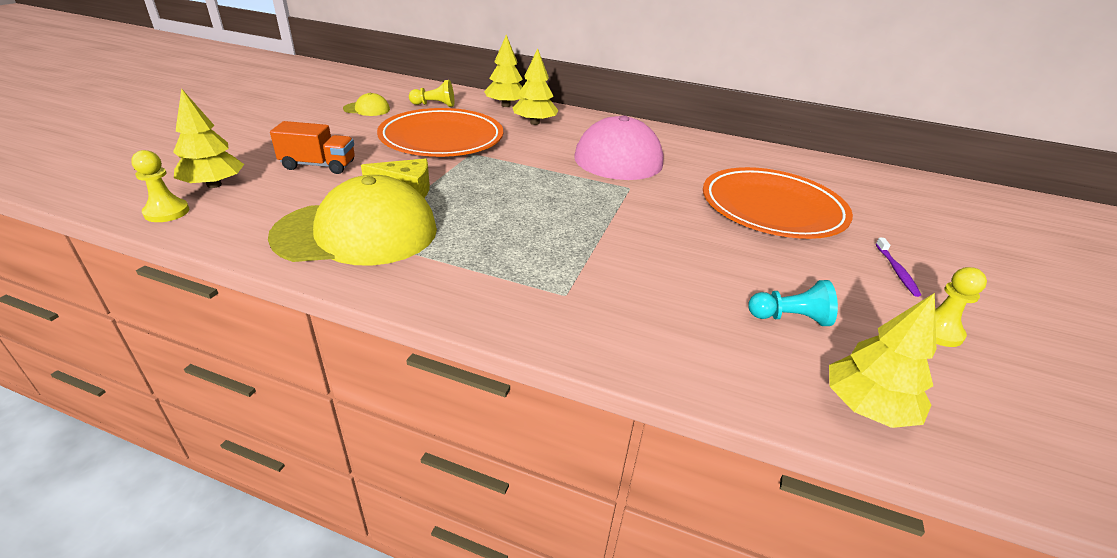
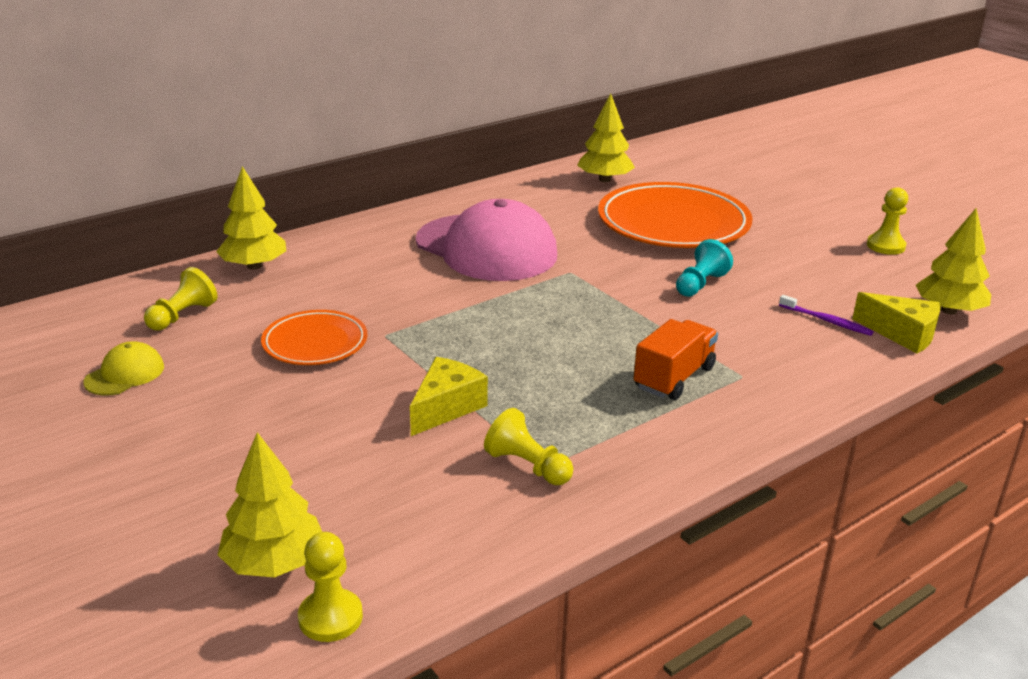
camera: 55 degrees left, 5 degrees down
(318, 165) = (300, 458): orange truck -> orange truck (674, 378)
(357, 232) = (527, 466): yellow cap -> yellow pawn
(442, 139) = (315, 343): orange plate -> orange plate, size x0.55
(534, 123) = (339, 266): yellow tree -> yellow tree (604, 180)
(762, 379) = (902, 334): none -> yellow cheese
(790, 318) = (839, 291): turquoise pawn -> turquoise pawn (700, 284)
(896, 271) = (806, 221): purple toothbrush -> purple toothbrush (826, 321)

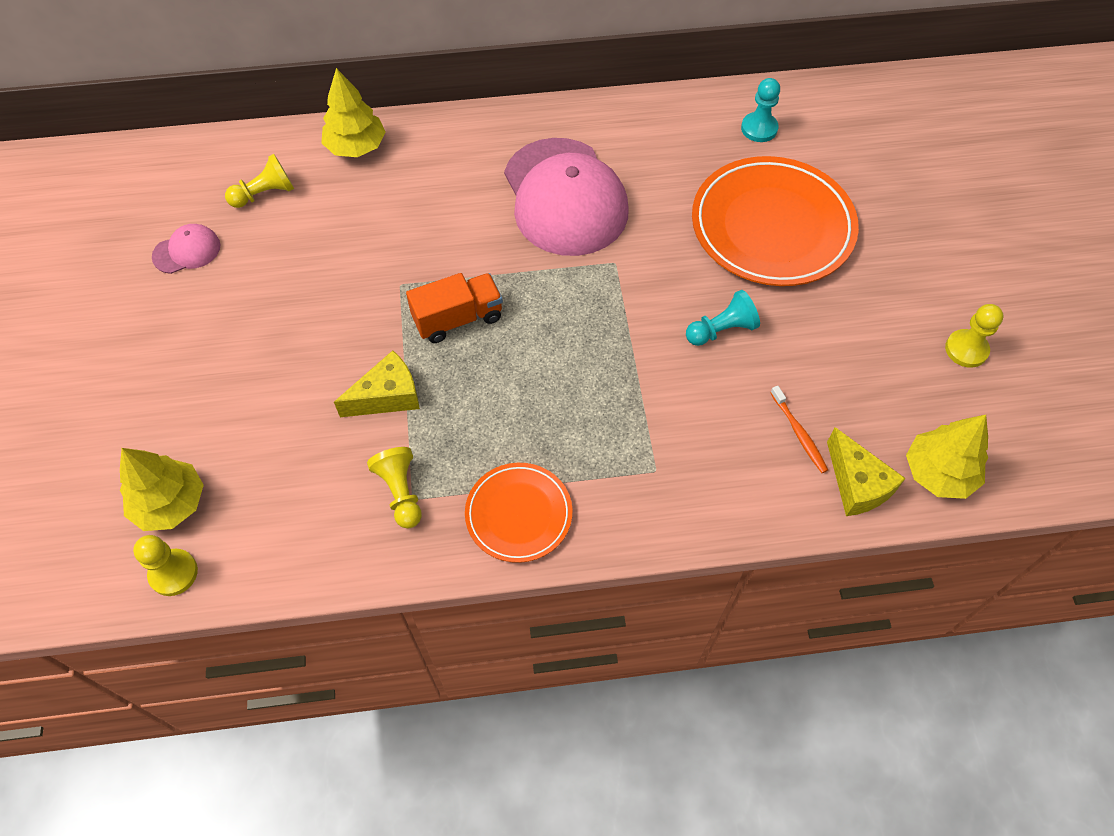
camera: 30 degrees right, 30 degrees up
(125, 374) = (187, 251): yellow cap -> pink cap
(315, 343) = (341, 271): orange plate -> orange plate (518, 514)
(604, 180) = (759, 128): yellow tree -> turquoise pawn
(674, 378) = (594, 445): orange truck -> orange truck (458, 319)
(826, 321) = (799, 433): purple toothbrush -> orange toothbrush

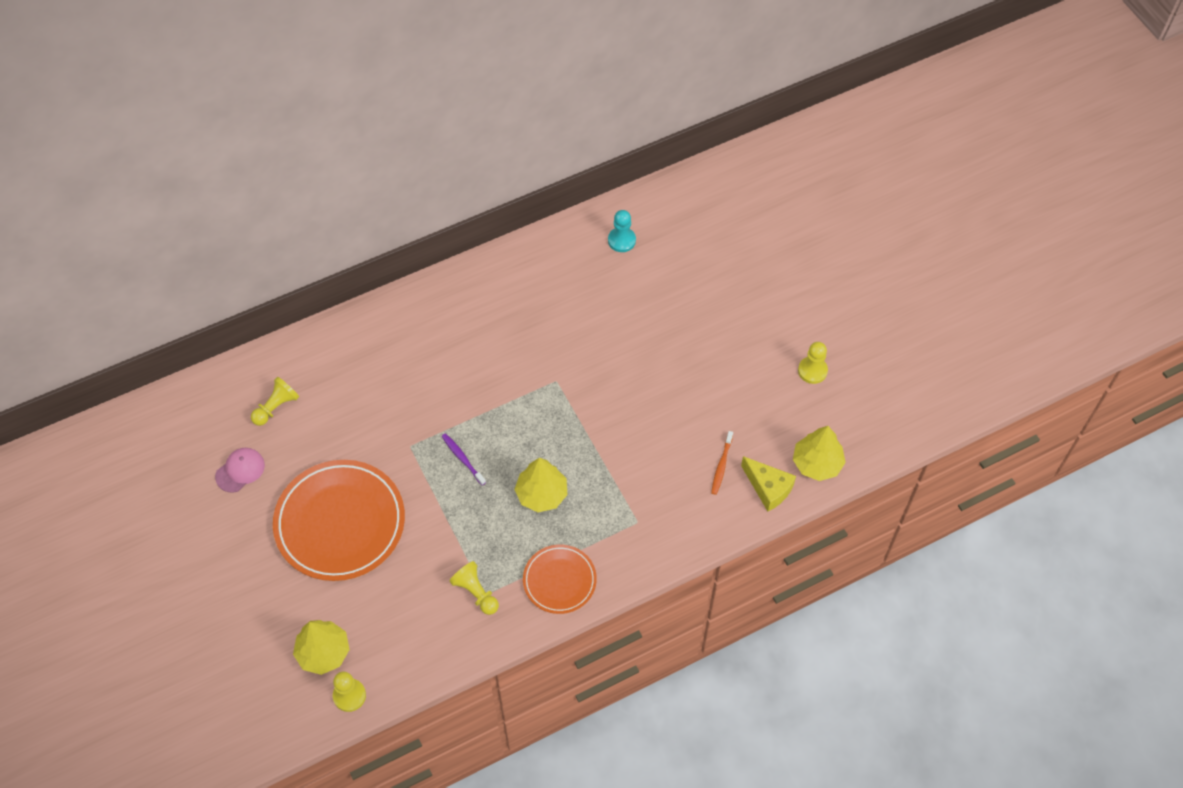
camera: 20 degrees left, 0 degrees up
(356, 147) = (327, 347): yellow tree -> yellow tree (541, 494)
(387, 396) = (437, 530): yellow cheese -> none
(458, 319) = (462, 458): orange truck -> purple toothbrush
(565, 197) = (501, 340): pink cap -> none
(721, 330) = (647, 408): turquoise pawn -> none
(772, 226) = (656, 318): orange plate -> orange plate (340, 523)
(799, 433) = (721, 466): orange toothbrush -> orange toothbrush turned 60 degrees clockwise

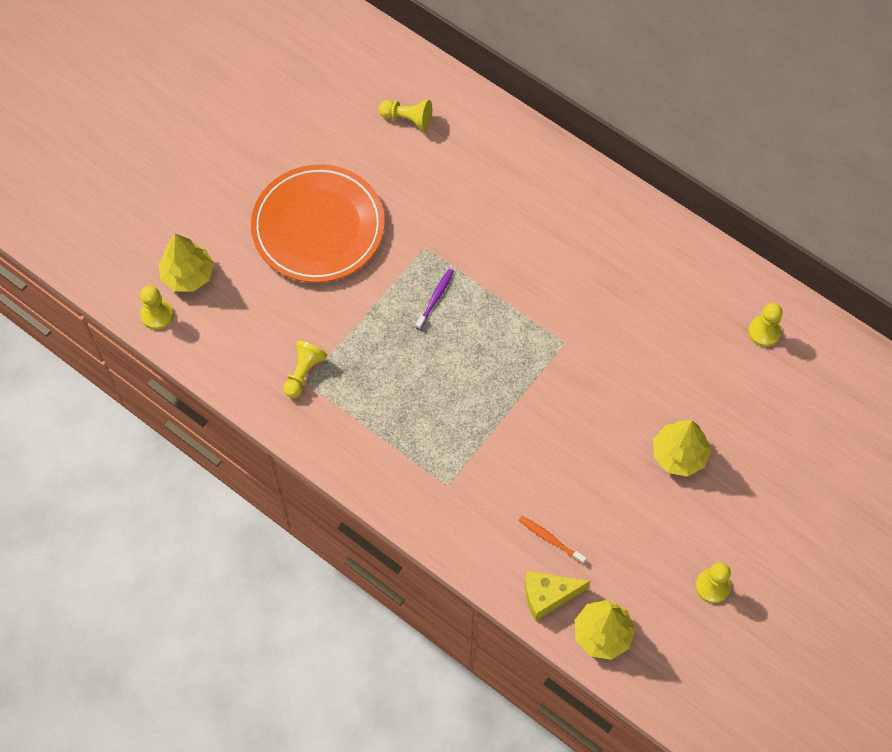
camera: 65 degrees right, 5 degrees up
(240, 470) = (330, 122): pink cap -> none
(541, 494) = (433, 384): yellow tree -> yellow tree (679, 454)
(559, 580) = (350, 441): orange plate -> none
(621, 240) = (764, 332): turquoise pawn -> yellow pawn
(721, 466) = (550, 539): orange toothbrush -> orange toothbrush turned 45 degrees clockwise
(768, 488) = (548, 596): yellow cheese -> yellow cheese turned 60 degrees clockwise

